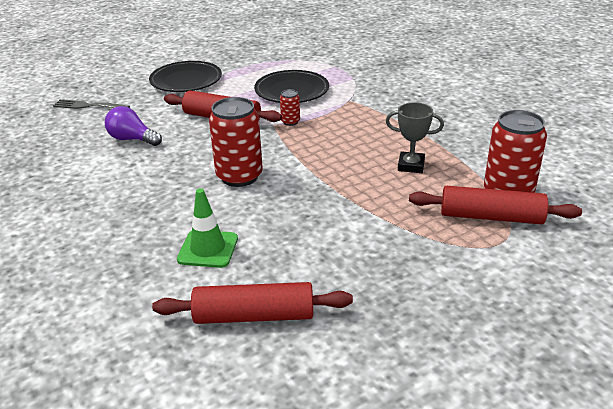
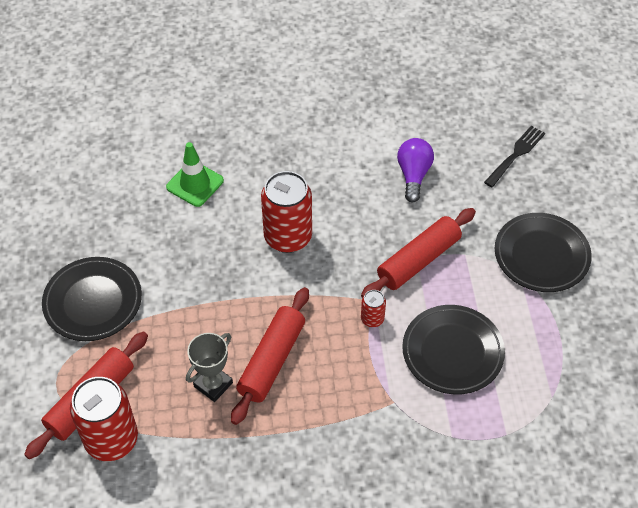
camera: 115 degrees right, 20 degrees up
(88, 106) = (516, 155): grey fork -> black fork
(132, 139) = (413, 175): purple light bulb -> purple light bulb turned 45 degrees counterclockwise
(254, 316) = (102, 187): red rolling pin -> red rolling pin (271, 360)
(401, 257) = (93, 302): none -> black plate

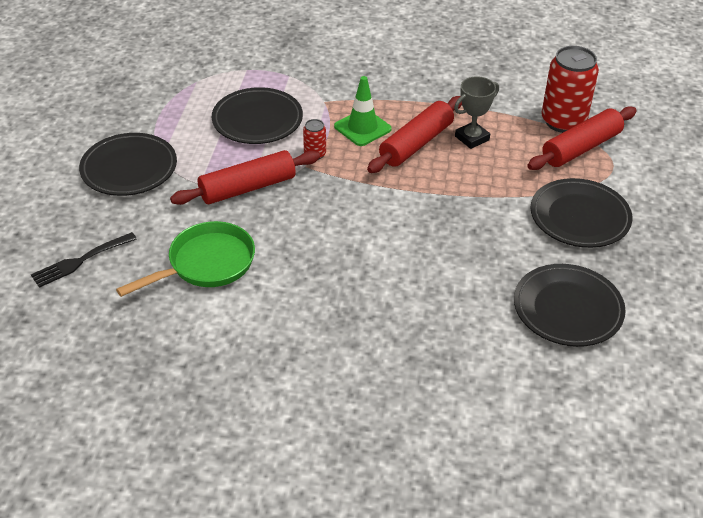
camera: 165 degrees left, 10 degrees down
(103, 202) = (567, 309): none -> black plate
(195, 184) = (457, 307): green traffic cone -> green traffic cone (362, 128)
(288, 237) = (369, 233): red can -> none
(413, 175) = (206, 264): purple light bulb -> green pan

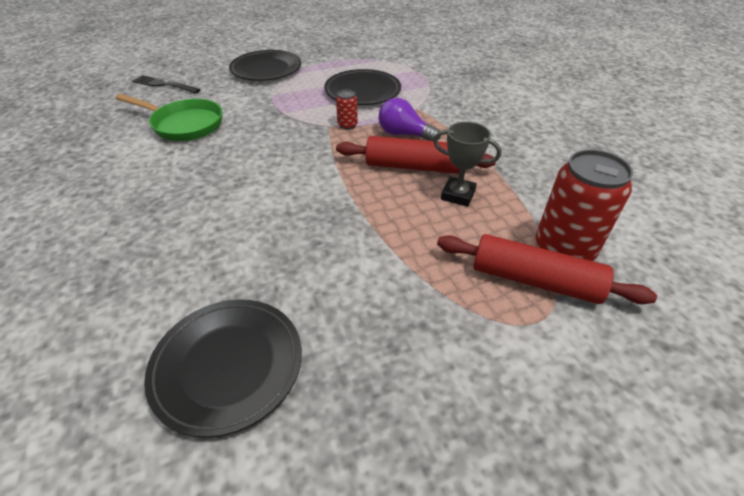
camera: 60 degrees right, 0 degrees up
(248, 188) = (281, 112): red rolling pin -> none
(362, 128) = (404, 134): green traffic cone -> purple light bulb
(579, 217) = (406, 321): black plate -> none

